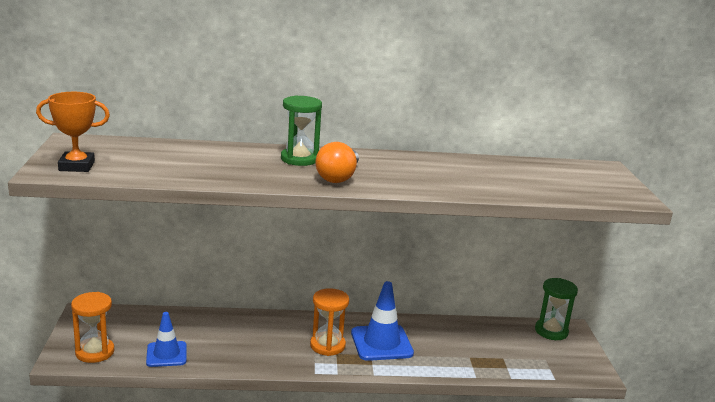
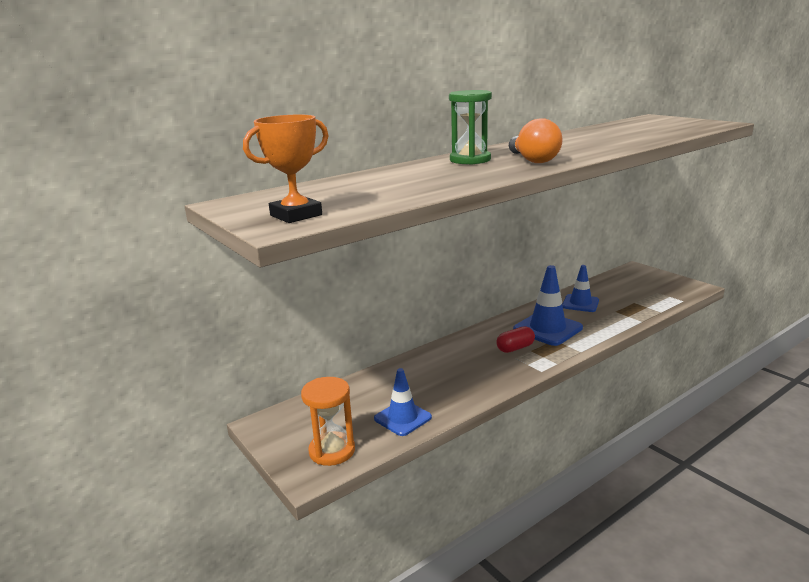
camera: 30 degrees left, 0 degrees up
(327, 345) = (515, 348): orange hourglass -> red capsule
(451, 335) = (580, 303): none -> blue traffic cone
(551, 331) = (629, 275): green hourglass -> none

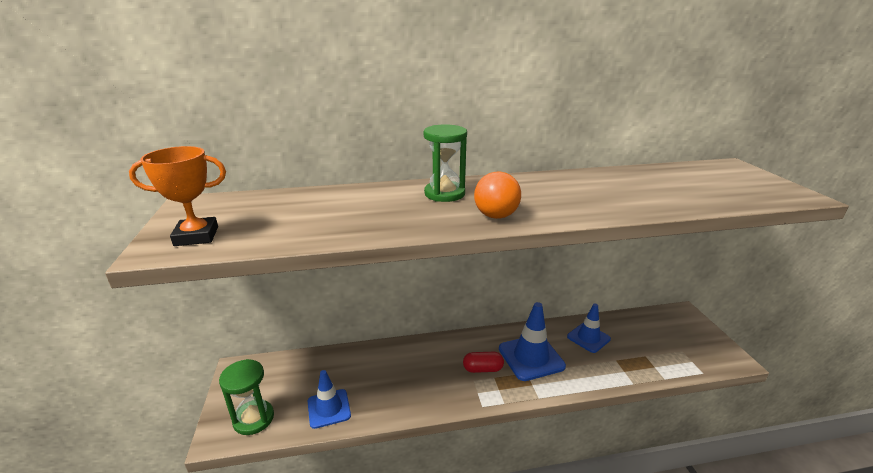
camera: 25 degrees right, 5 degrees up
(332, 451) = (253, 419): orange hourglass -> green hourglass

